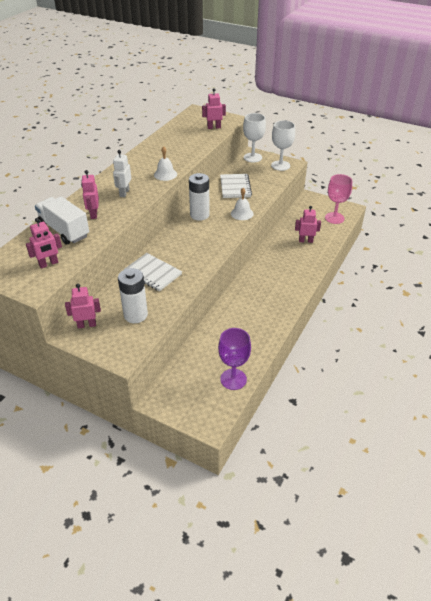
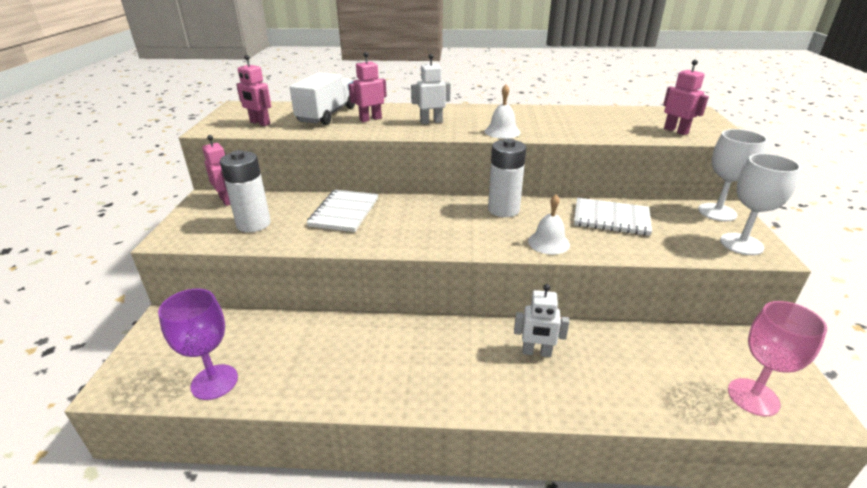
camera: 65 degrees right, 10 degrees down
(235, 187) = (611, 219): white notebook -> white notebook turned 45 degrees clockwise
(279, 260) = (536, 352): none -> white robot
(305, 241) = (628, 371): pink robot -> none

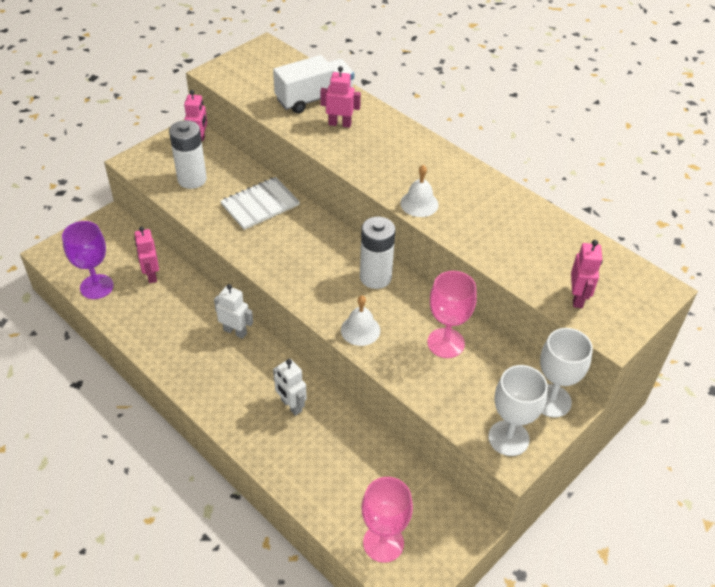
camera: 40 degrees right, 15 degrees up
(260, 123) = (254, 83): pink robot -> pink robot (151, 275)
(431, 122) = (382, 156): white robot -> white robot (235, 331)
(611, 219) = (446, 343): white notebook -> pink goblet

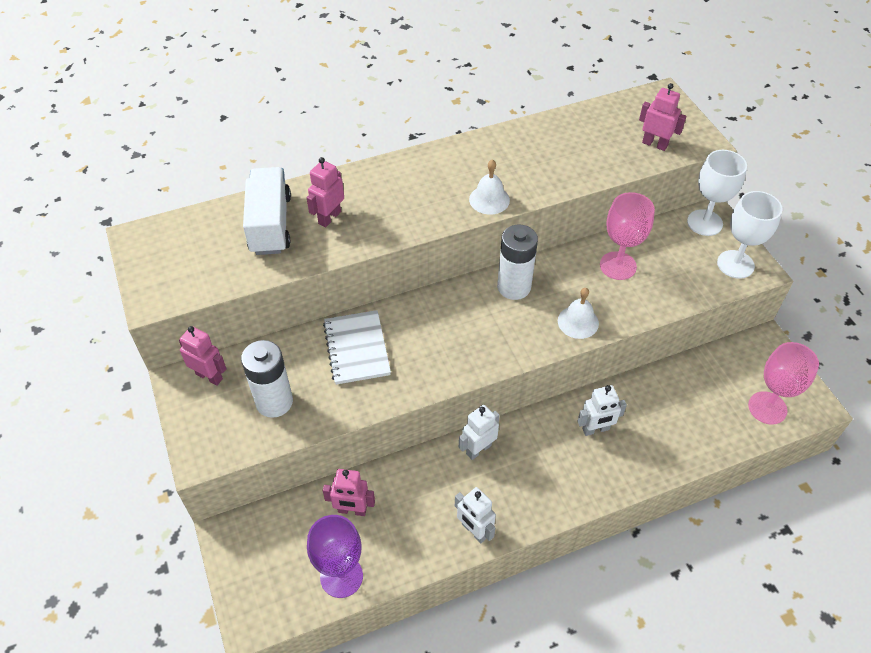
camera: 65 degrees left, 5 degrees up
(160, 350) = (474, 531): none -> white robot

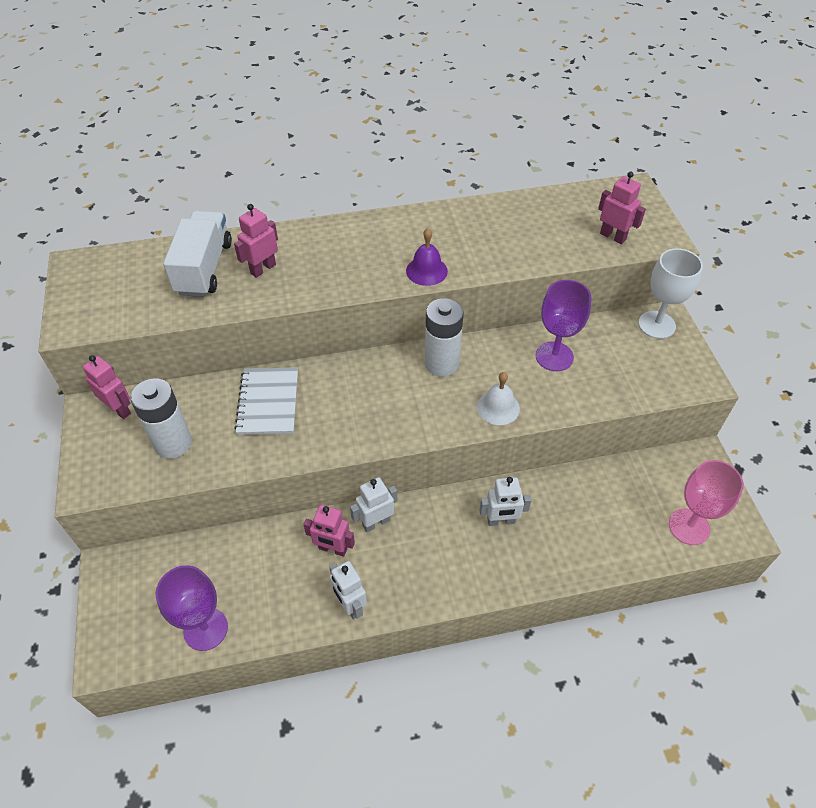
camera: 10 degrees right, 0 degrees up
(352, 510) = (234, 563): pink robot -> pink robot (332, 549)
(489, 199) = (426, 271): white bell -> purple bell
(618, 266) = (554, 356): pink goblet -> purple goblet
(735, 264) = (679, 371): white goblet -> none

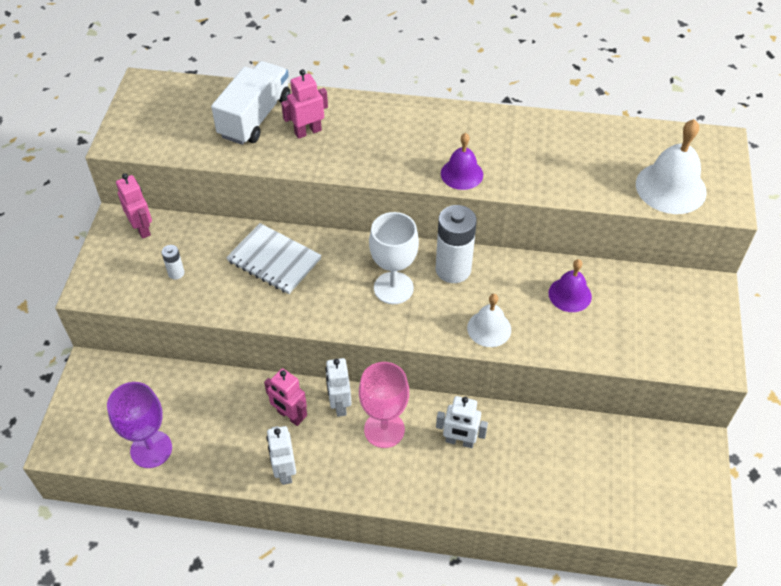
camera: 20 degrees right, 0 degrees up
(173, 443) = (176, 273): white battery -> white battery, size x0.46
(268, 402) = (274, 260): white notebook -> white notebook turned 75 degrees counterclockwise
(376, 522) = (339, 404): white robot -> white robot turned 90 degrees counterclockwise
(554, 356) = (570, 294): purple goblet -> purple bell
(613, 236) = (670, 187): pink robot -> white bell
(656, 325) = (695, 292): white goblet -> white goblet (393, 288)
(689, 526) = (649, 508): pink goblet -> pink goblet (384, 429)

